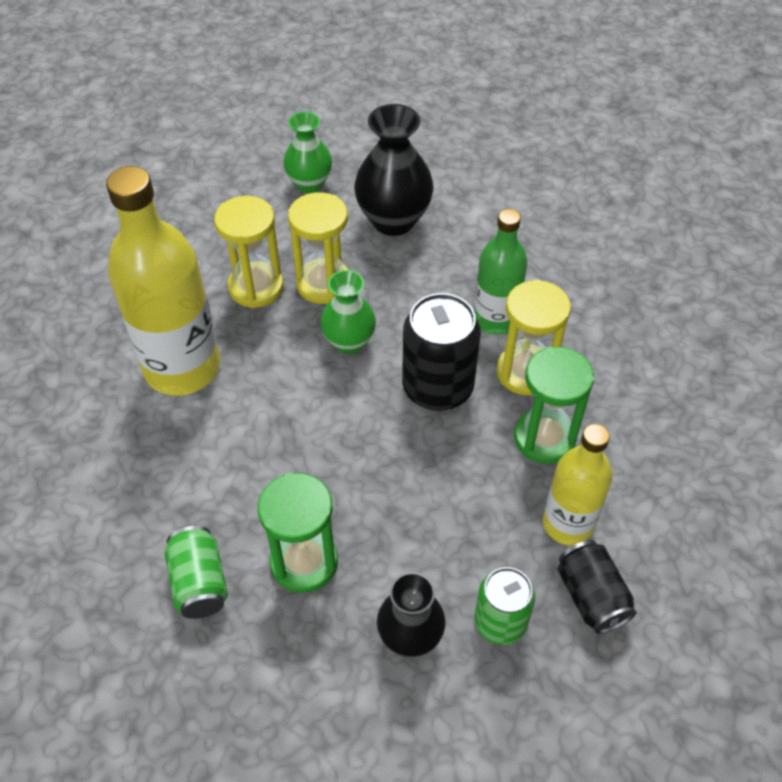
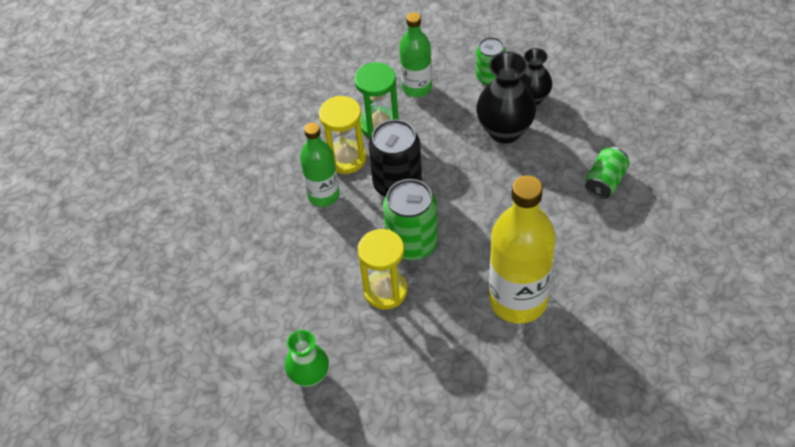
camera: 130 degrees left, 0 degrees up
(256, 287) = (426, 321): yellow hourglass -> none
(304, 562) = (548, 156): green hourglass -> none
(349, 342) = (412, 243): green vase -> green can
(393, 220) = (295, 301): black vase -> black vase (505, 131)
(567, 524) = (417, 88): yellow bottle -> green bottle
(591, 596) = (443, 59): black can -> none

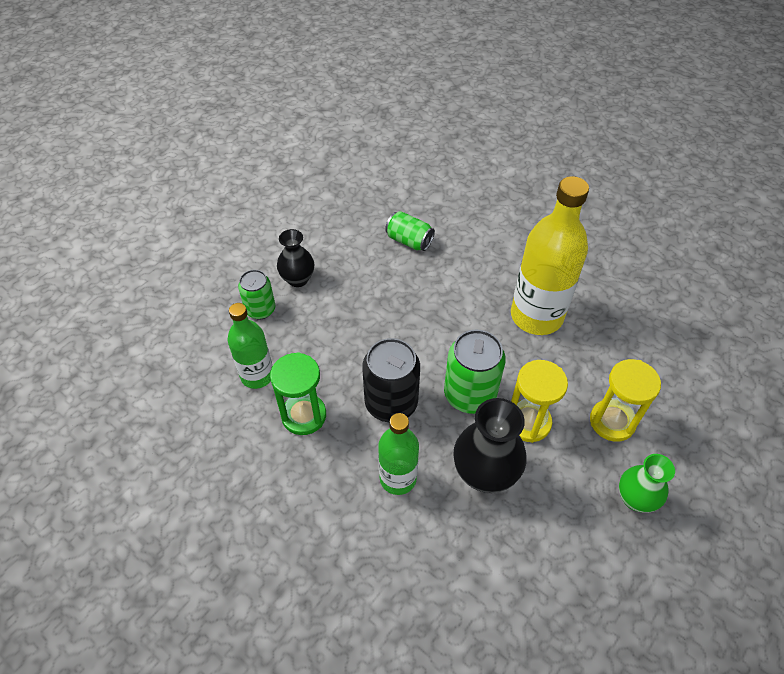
camera: 90 degrees left, 0 degrees up
(346, 158) = (347, 452): yellow hourglass -> yellow hourglass (612, 422)
(505, 131) = (336, 305): black vase -> black vase (485, 473)

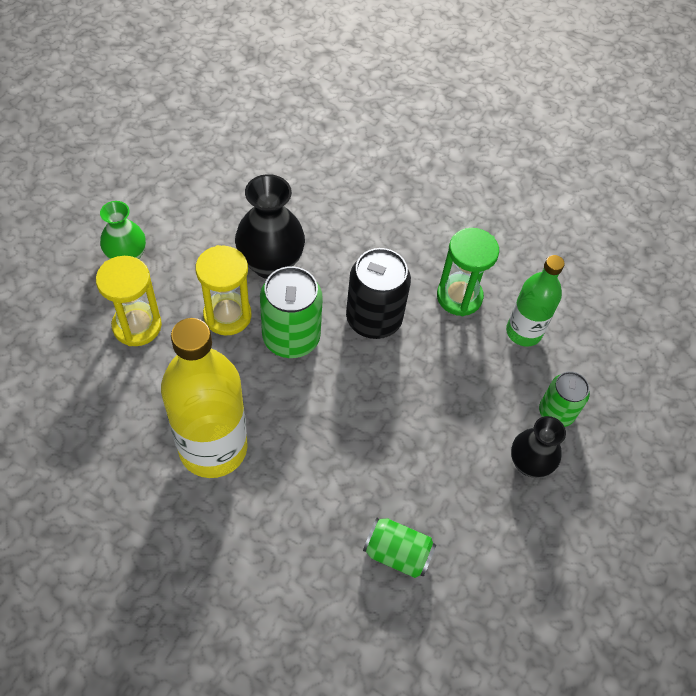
camera: 165 degrees right, 5 degrees up
(398, 478) = (352, 251): green bottle -> none

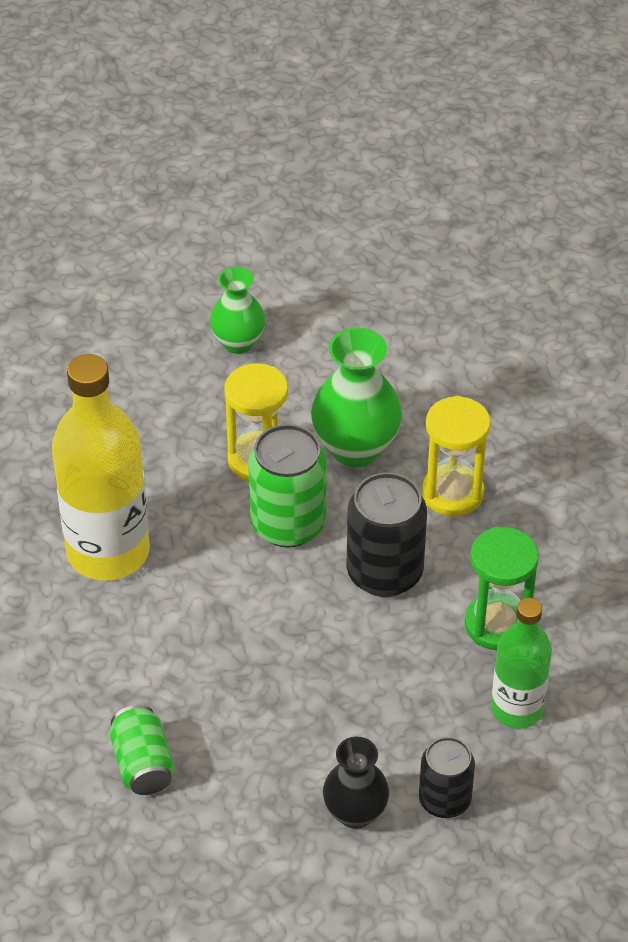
camera: 55 degrees right, 10 degrees down
(137, 326) = (173, 406): yellow hourglass -> yellow hourglass (452, 493)
(271, 264) = (355, 448): black vase -> green vase
(556, 412) = (444, 800): green can -> black can

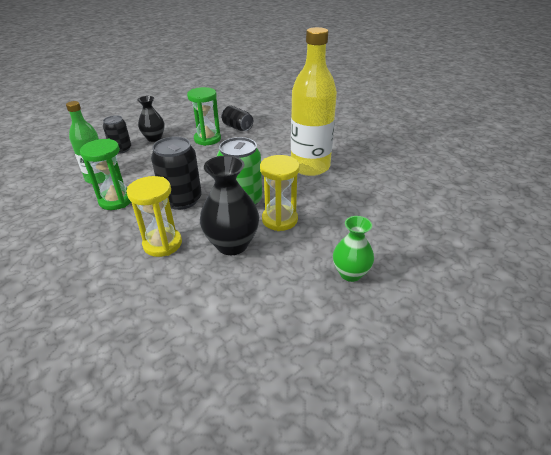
camera: 150 degrees right, 10 degrees down
(143, 764) = (237, 127): green can -> black can
(239, 747) = (207, 139): none -> green hourglass
(355, 448) = (232, 244): green vase -> black vase

